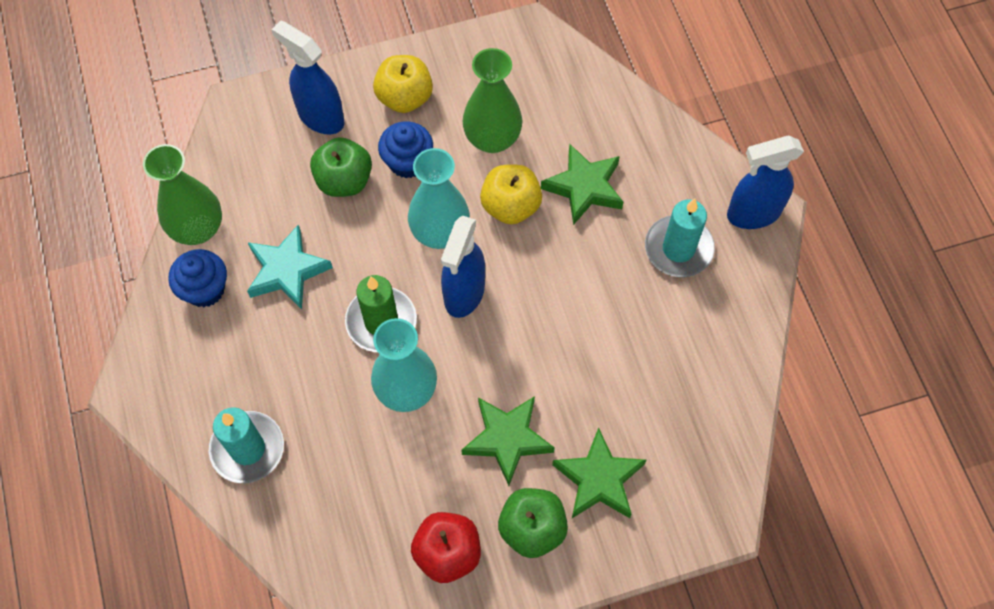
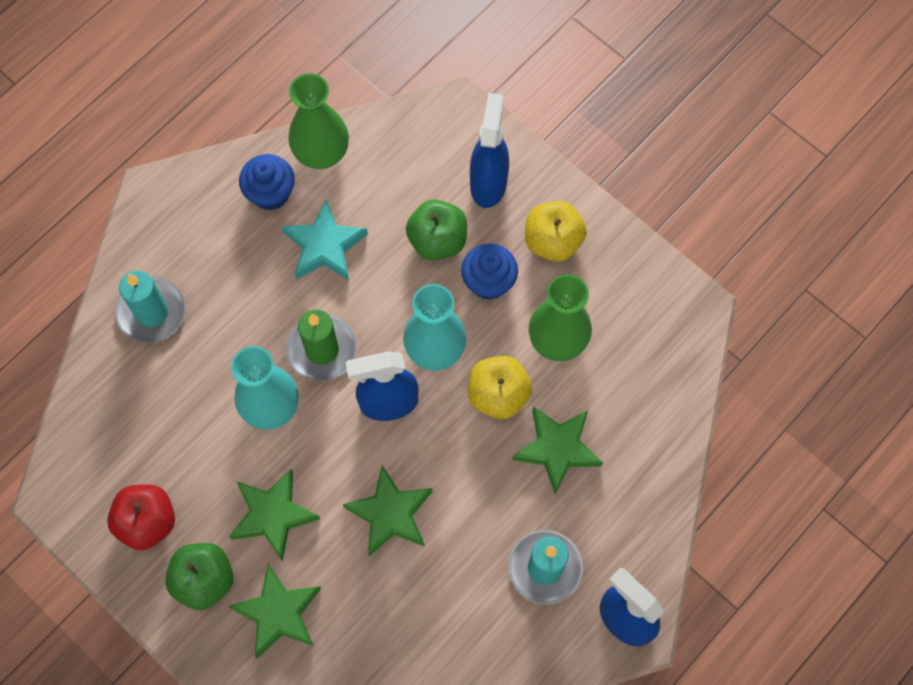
camera: 60 degrees right, 5 degrees up
(563, 342) = (390, 513): none -> green star

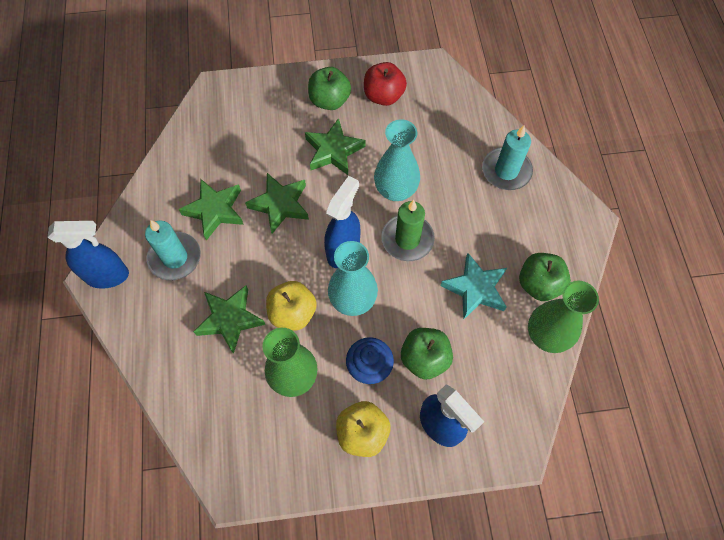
camera: 130 degrees right, 5 degrees down
(270, 193) = (539, 284): blue cupcake -> green apple
(278, 613) = (281, 120): green star -> green star (215, 210)

